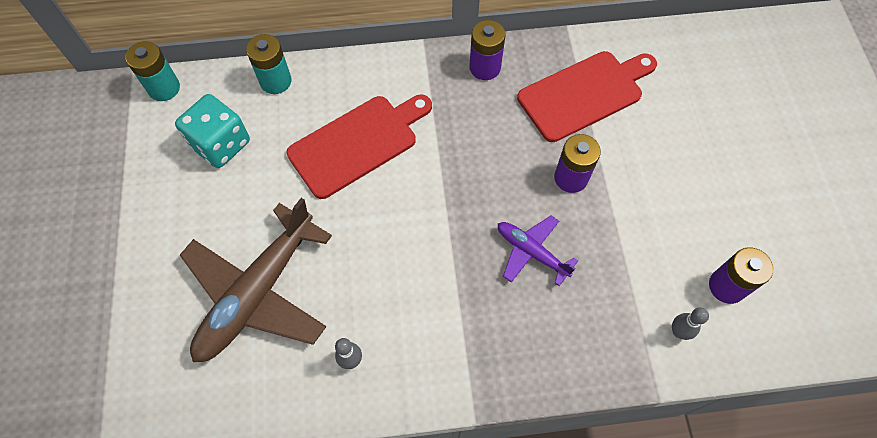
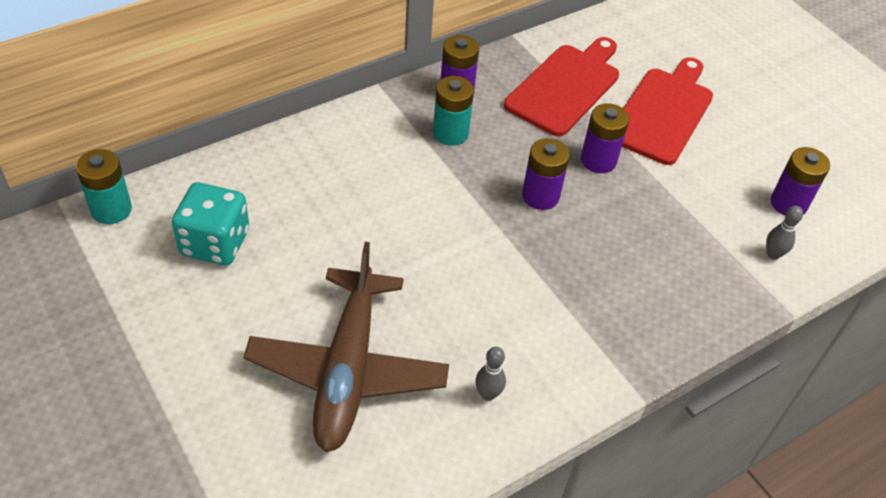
camera: 30 degrees left, 15 degrees down
(275, 81) = (241, 165): turquoise battery -> turquoise battery (450, 133)
(357, 143) = (369, 196): red cutting board -> red cutting board (663, 112)
(499, 195) = (540, 196): none -> purple battery
(531, 252) = (602, 234): purple plane -> none

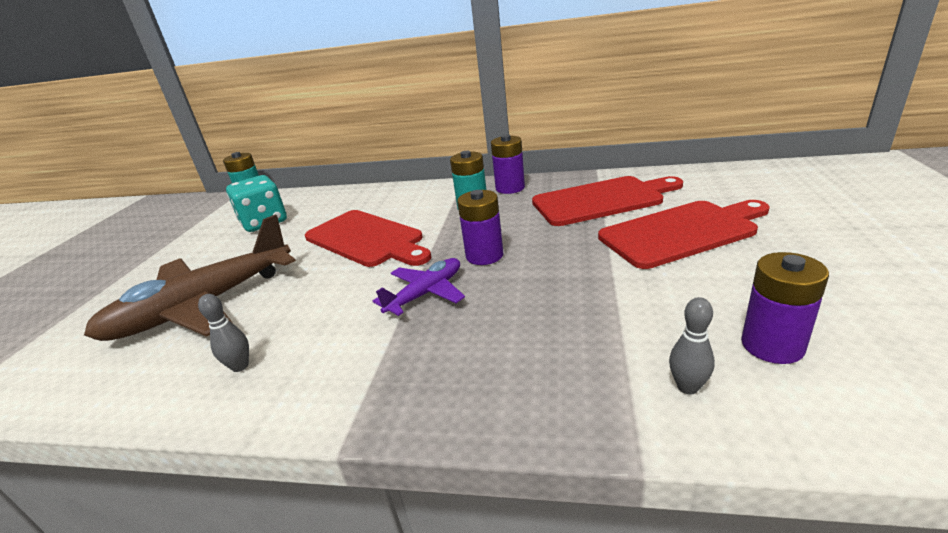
camera: 50 degrees right, 20 degrees down
(396, 219) = (366, 239): none -> red cutting board
(542, 257) = (426, 293): none -> purple plane
(598, 160) = (569, 247): purple battery -> none

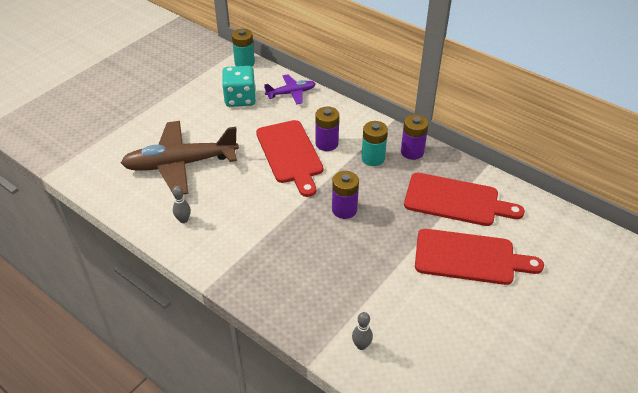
camera: 25 degrees right, 15 degrees up
(426, 293) = (293, 221): purple plane -> purple plane (291, 93)
(772, 345) = (421, 350): purple battery -> purple battery (327, 143)

